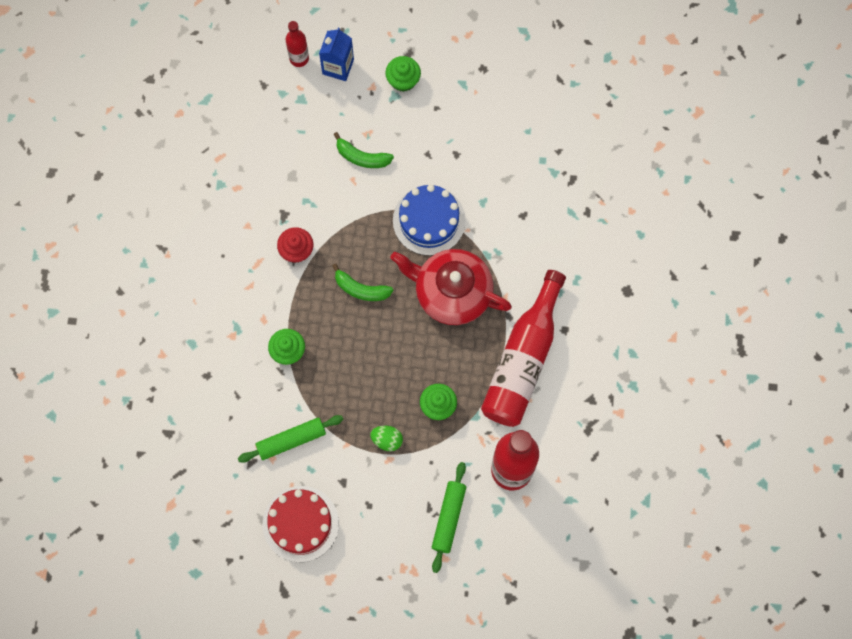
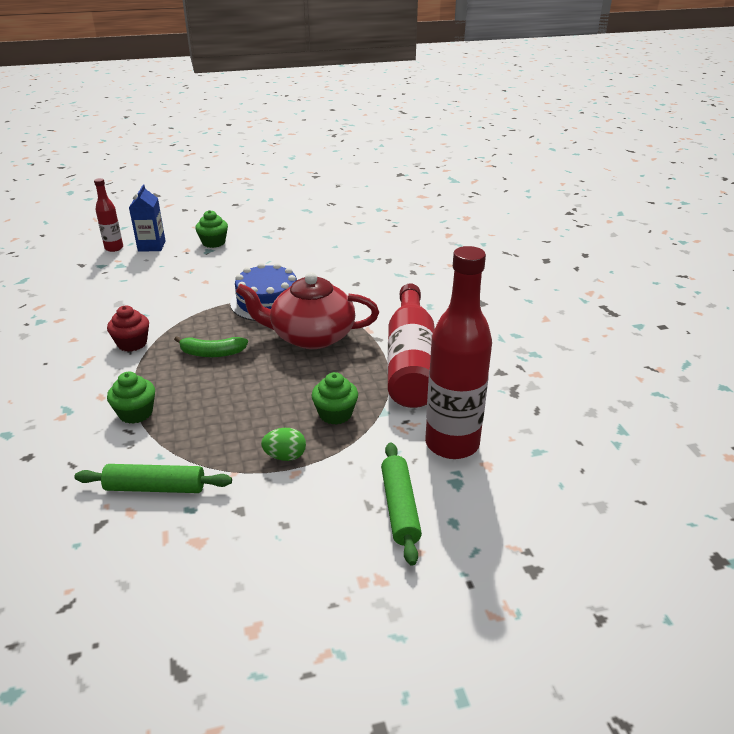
camera: 20 degrees left, 40 degrees down
(291, 440) = (155, 488): green rolling pin -> green rolling pin turned 45 degrees clockwise
(300, 523) = (188, 572): red cake -> none
(362, 157) = (188, 282): green banana -> none

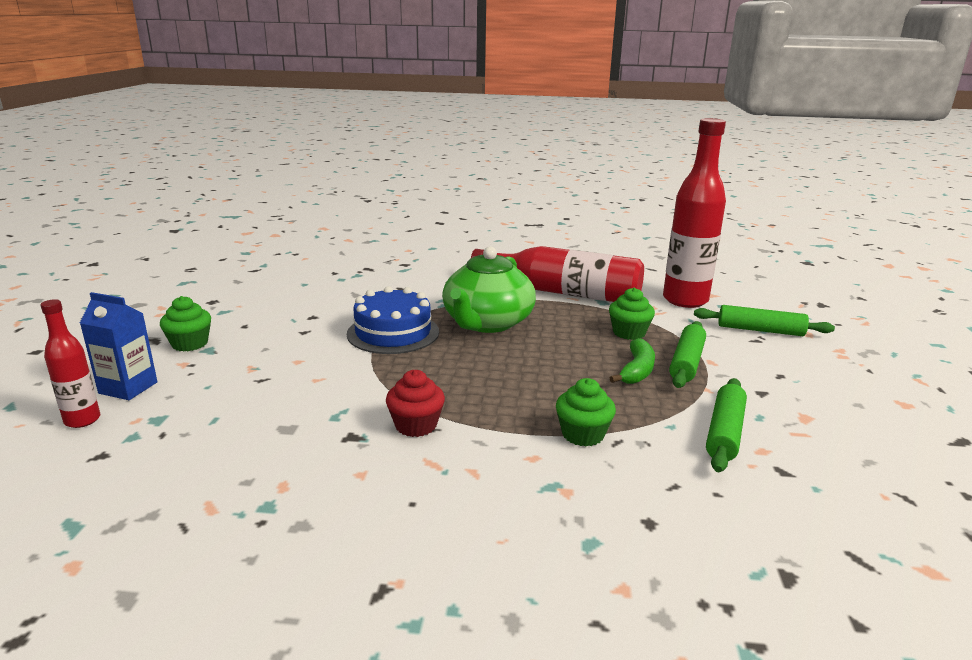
camera: 70 degrees left, 10 degrees down
(212, 353) = (481, 376): green banana -> green banana (637, 370)
(285, 456) = (686, 362): green egg -> green rolling pin
(311, 336) = (487, 323): red teapot -> green teapot

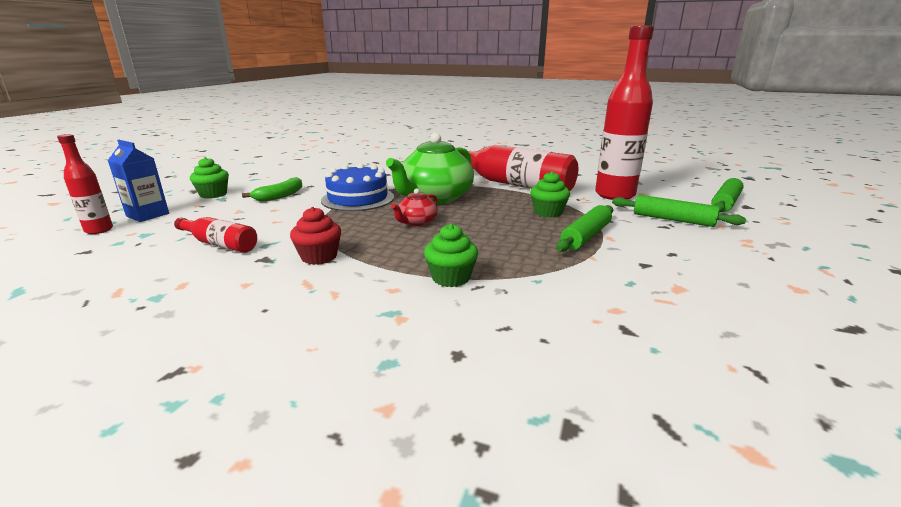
camera: 15 degrees right, 0 degrees up
(275, 422) = (219, 244): none -> red bottle
(492, 362) = (416, 222): none -> red teapot
(637, 370) = (535, 238): green banana -> green banana (280, 196)
(724, 432) = (586, 291): green rolling pin -> green rolling pin (725, 203)

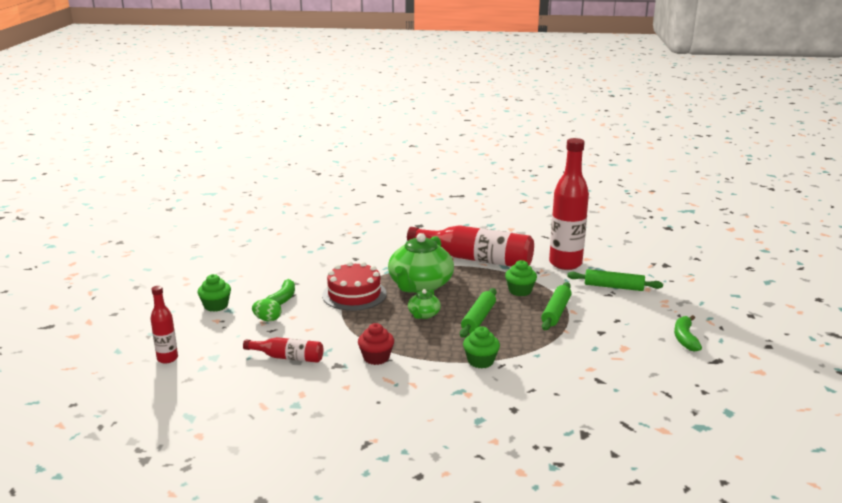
camera: 15 degrees left, 0 degrees up
(147, 215) = (187, 337): blue carton -> none
(246, 209) = (267, 319): none -> green egg
(358, 198) = (354, 294): blue cake -> red cake
(416, 222) = (423, 314): red teapot -> green teapot
(725, 203) = (650, 262): green rolling pin -> green rolling pin (478, 319)
(785, 288) = (685, 338): none -> green banana

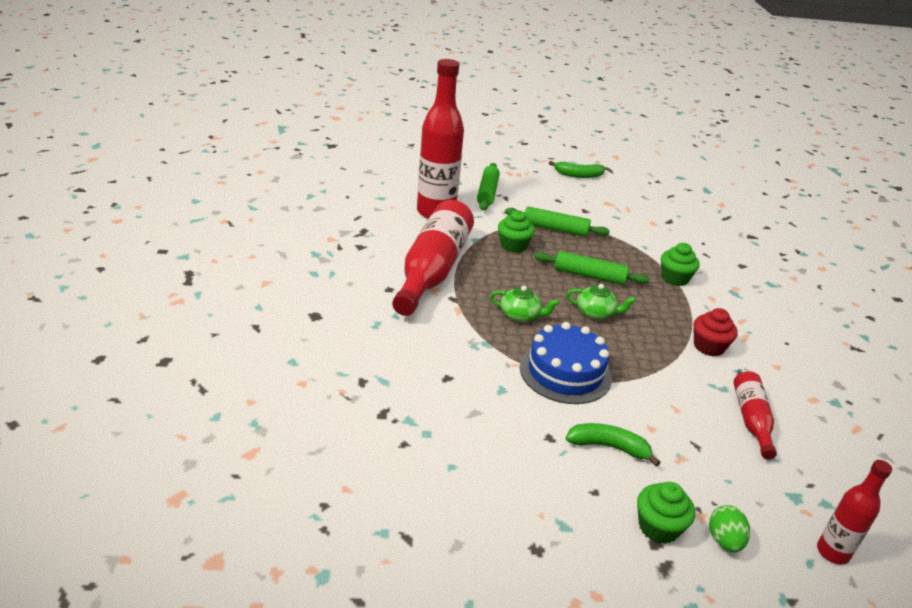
camera: 100 degrees left, 10 degrees up
(267, 319) = (671, 454): green egg -> green egg (724, 541)
(354, 294) = (565, 372): red cake -> blue cake
(420, 285) = (520, 315): green teapot -> green teapot, size x0.47

